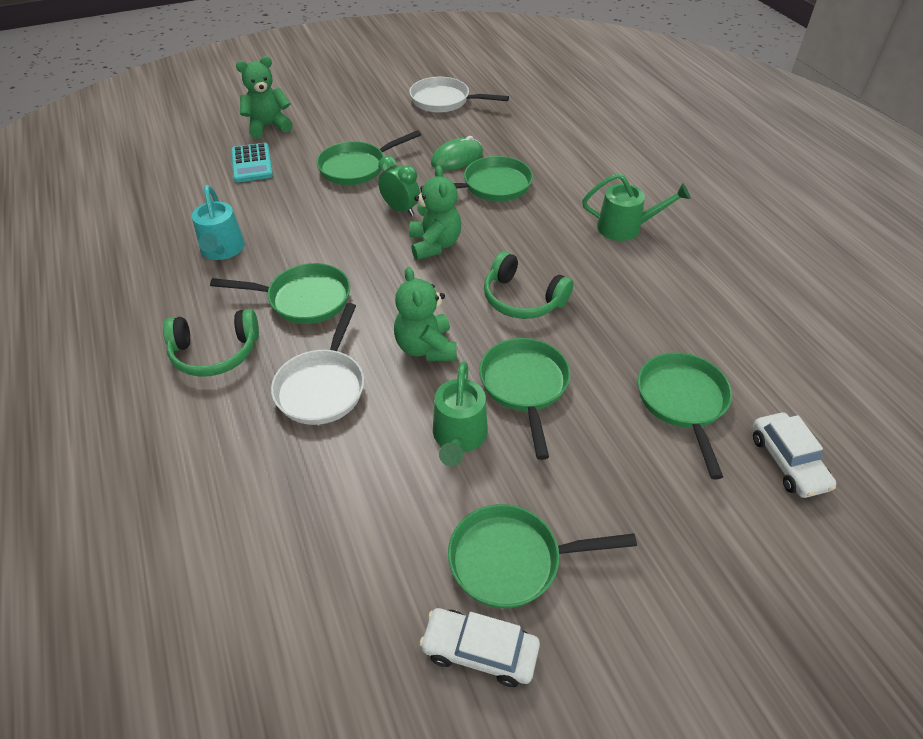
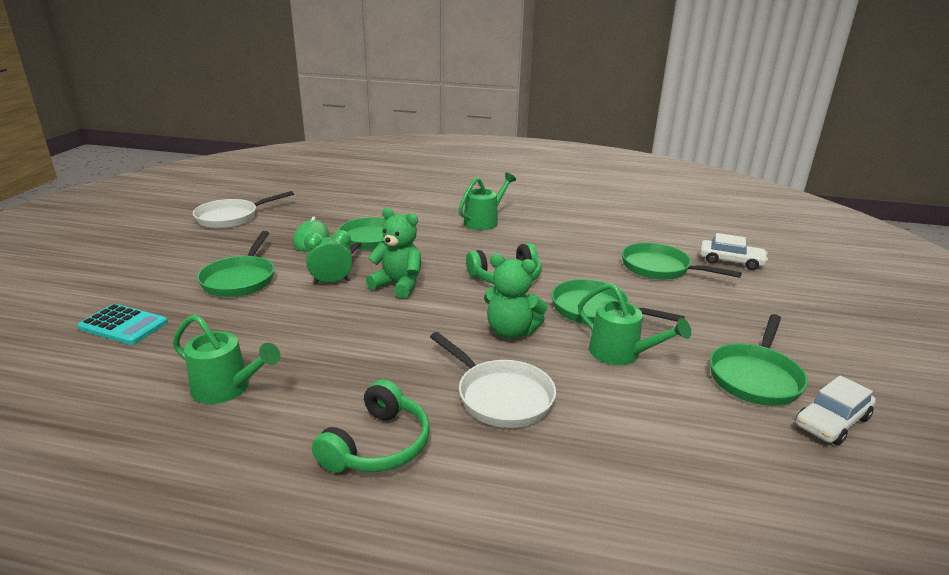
camera: 55 degrees left, 20 degrees down
(222, 250) = (228, 389): turquoise watering can -> green watering can
(268, 126) = (84, 297): green teddy bear -> none
(304, 299) = (374, 366): green pan -> none

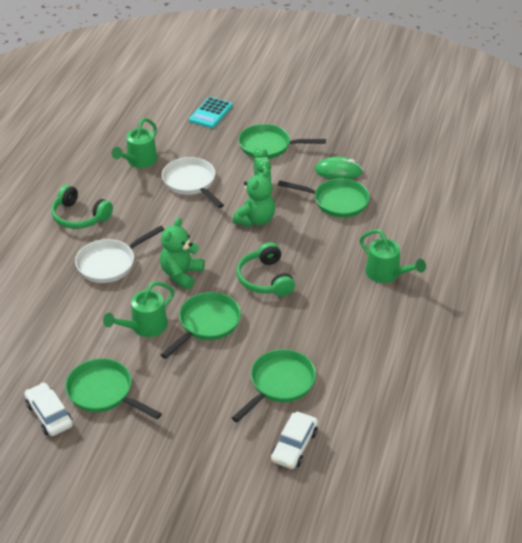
camera: 95 degrees right, 15 degrees up
(231, 217) = (382, 125): white pan -> white pan (191, 183)

